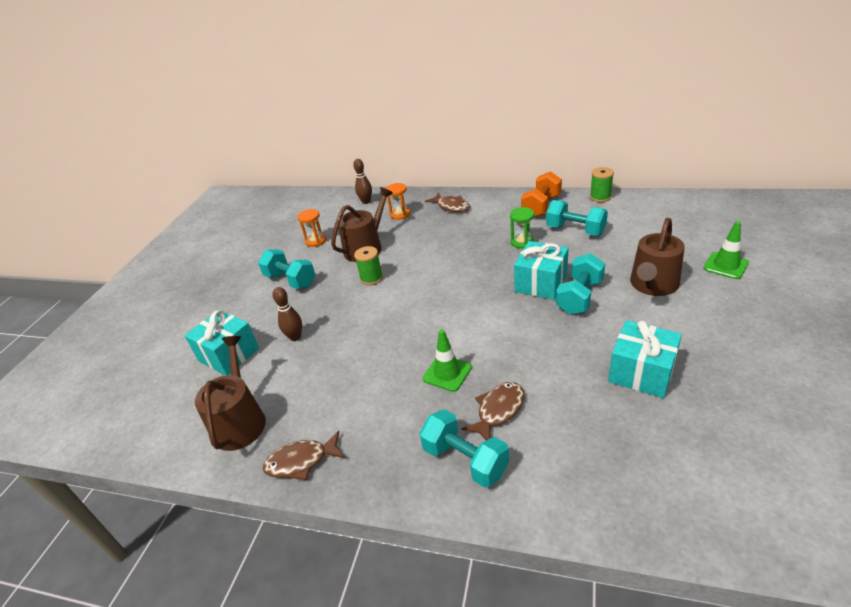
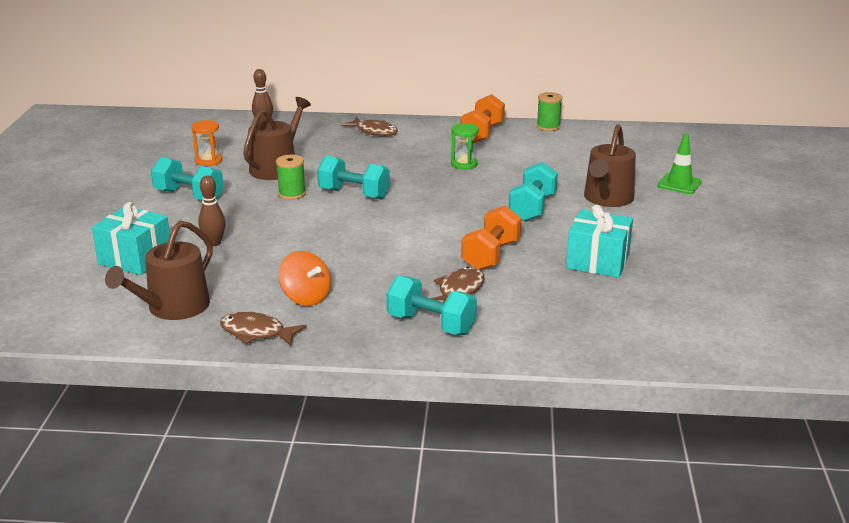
camera: 15 degrees left, 10 degrees down
(240, 421) = (173, 308): brown watering can -> brown watering can turned 135 degrees counterclockwise
(301, 461) = (256, 333): brown fish -> brown fish turned 45 degrees clockwise
(355, 412) = (306, 297): none -> orange spinning top
(400, 214) = (311, 137): orange hourglass -> none
(447, 373) = (399, 266): green traffic cone -> none
(535, 360) = (491, 255): none -> orange dumbbell
(540, 283) = (489, 197): turquoise gift -> none
(575, 230) = (523, 154): turquoise dumbbell -> turquoise dumbbell (354, 194)

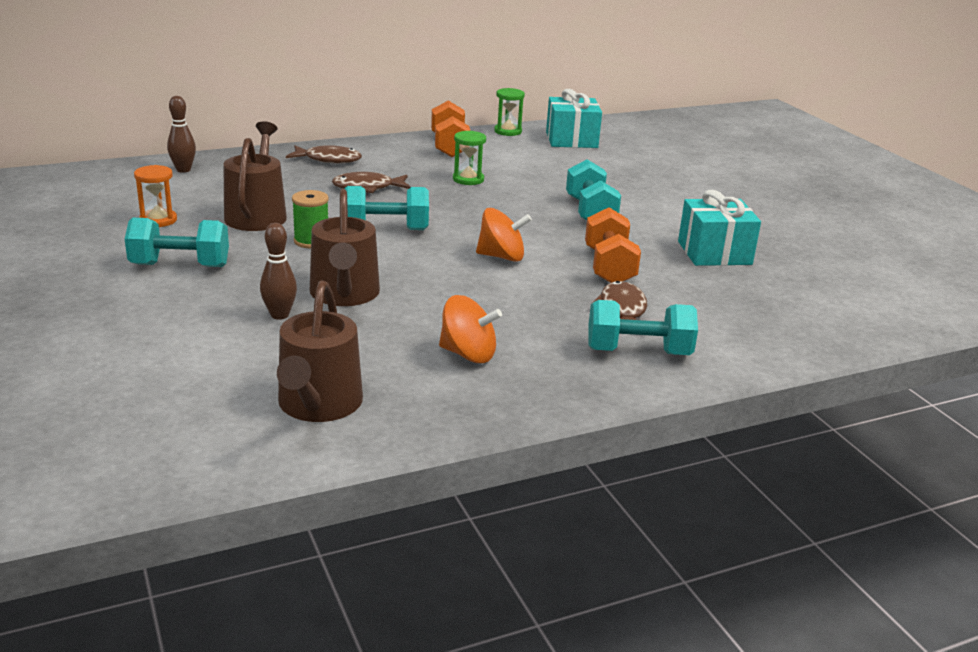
camera: 30 degrees left, 0 degrees up
(135, 258) = (194, 355): turquoise gift -> turquoise gift (571, 140)
(256, 333) = (459, 409): brown fish -> brown fish (367, 188)
(415, 231) = (501, 257): none -> orange spinning top
(548, 127) = (508, 131): green spool -> green hourglass
(607, 199) = (648, 192): brown watering can -> brown watering can (344, 294)
(679, 184) = (693, 168): green traffic cone -> none

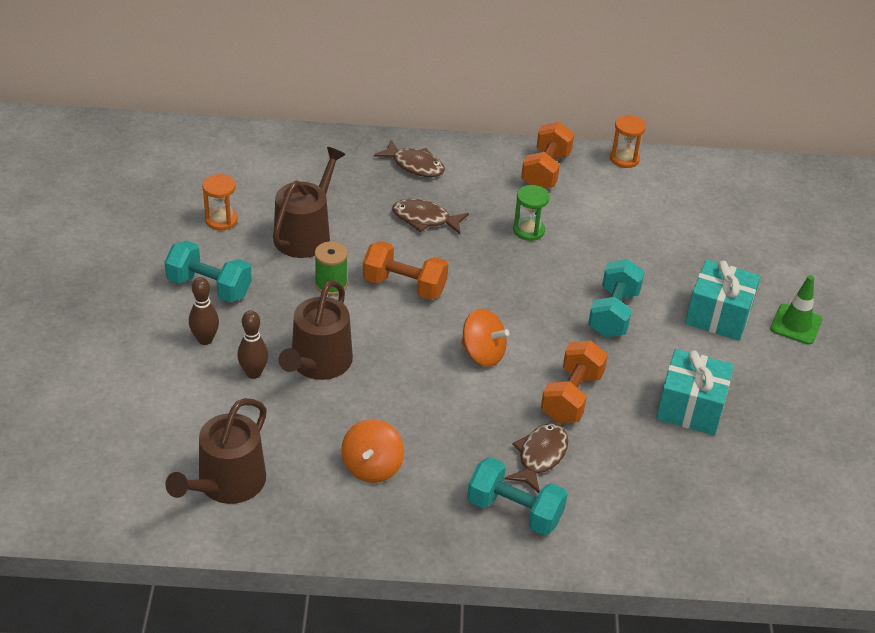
camera: 25 degrees right, 15 degrees up
(183, 170) = (277, 150): brown bowling pin -> brown bowling pin (205, 339)
(386, 229) = (404, 286): turquoise dumbbell -> orange dumbbell
(468, 354) = (372, 467): orange spinning top -> orange spinning top turned 60 degrees clockwise
(508, 131) = (624, 159): green hourglass -> orange hourglass
(571, 140) = (683, 189): turquoise gift -> turquoise gift (718, 315)
(738, 193) = (796, 324): none -> green traffic cone

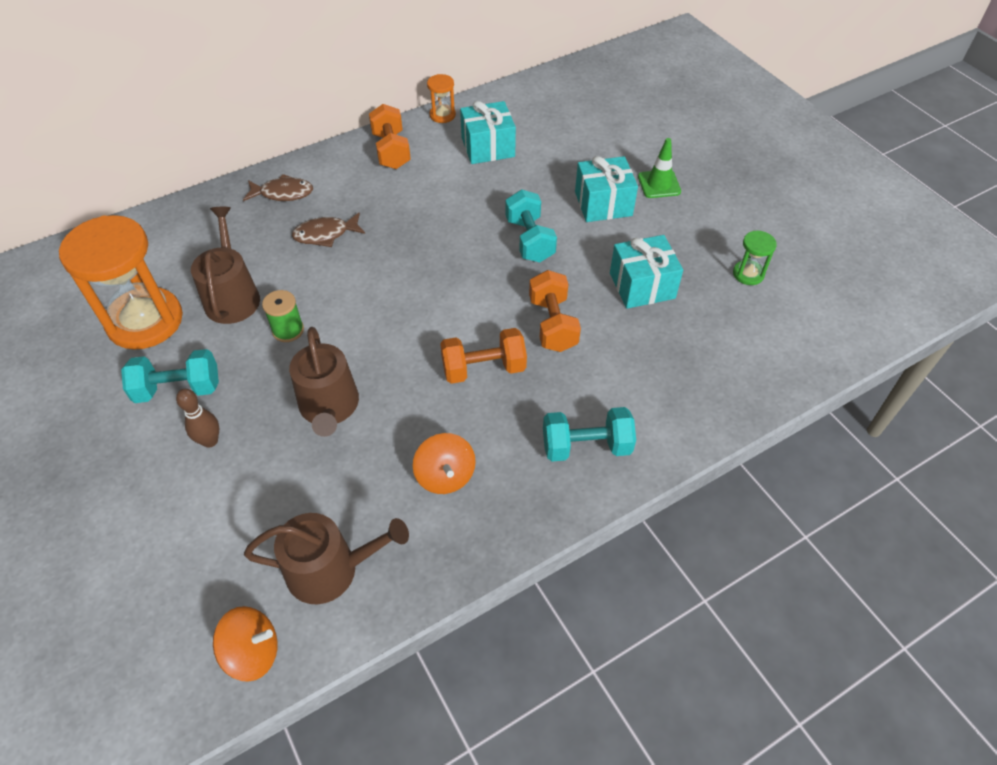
camera: 30 degrees left, 10 degrees up
(221, 220) = (145, 321): orange hourglass -> orange hourglass, size x2.29
(226, 484) = (331, 569): brown watering can -> brown watering can turned 90 degrees counterclockwise
(253, 373) = (278, 448): brown bowling pin -> none
(404, 286) = (351, 299): orange dumbbell -> orange dumbbell (483, 369)
(483, 353) = (458, 325): orange spinning top -> orange spinning top (253, 652)
(528, 230) = (415, 204): green hourglass -> green hourglass (748, 274)
(540, 456) = (569, 388): brown fish -> none
(645, 209) = (488, 147): none -> turquoise gift

